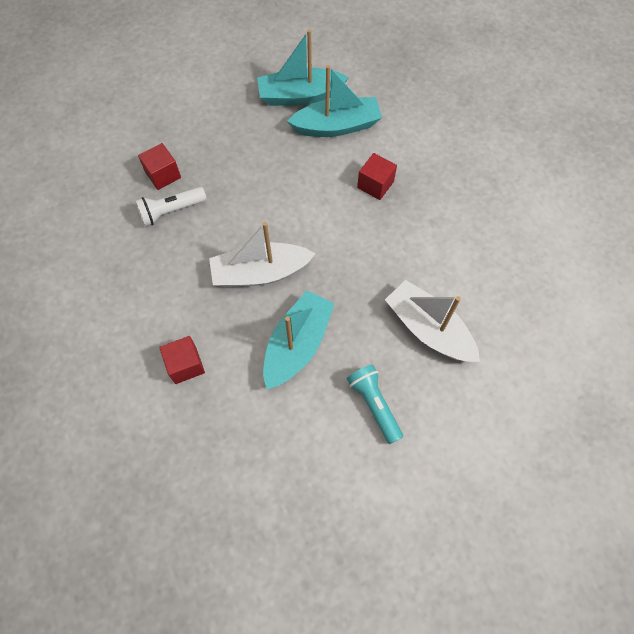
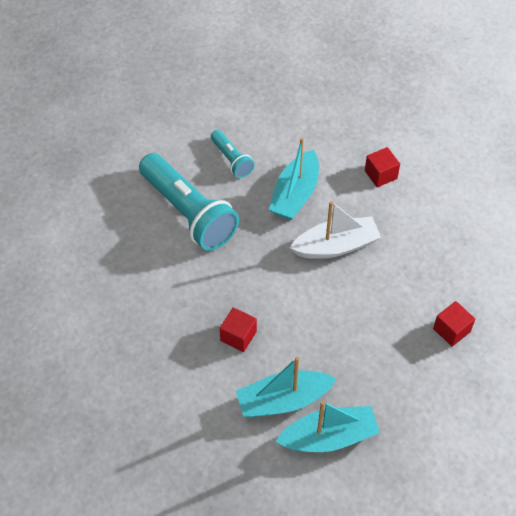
camera: 175 degrees right, 10 degrees down
(171, 211) = (431, 294): white flashlight -> none
(428, 329) = (189, 213): white boat -> turquoise flashlight

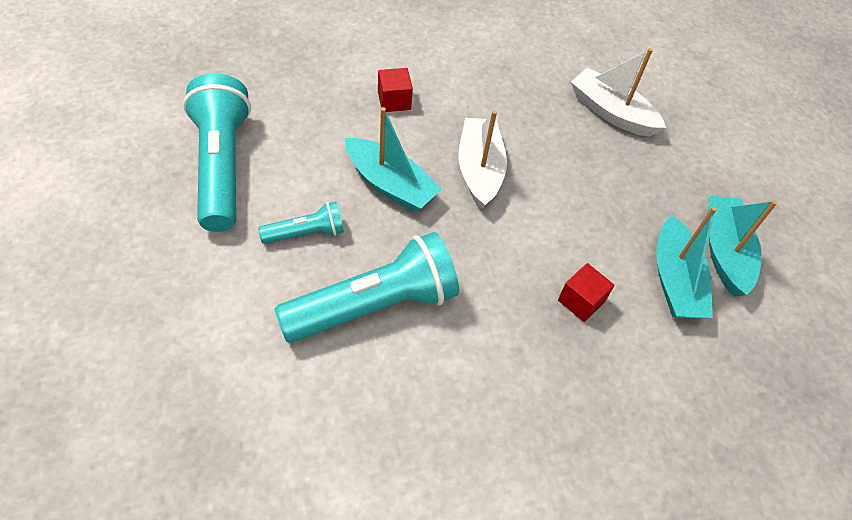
camera: 80 degrees left, 0 degrees up
(268, 98) = (222, 165): none -> turquoise flashlight
(451, 330) = (611, 112): red cube -> white boat

